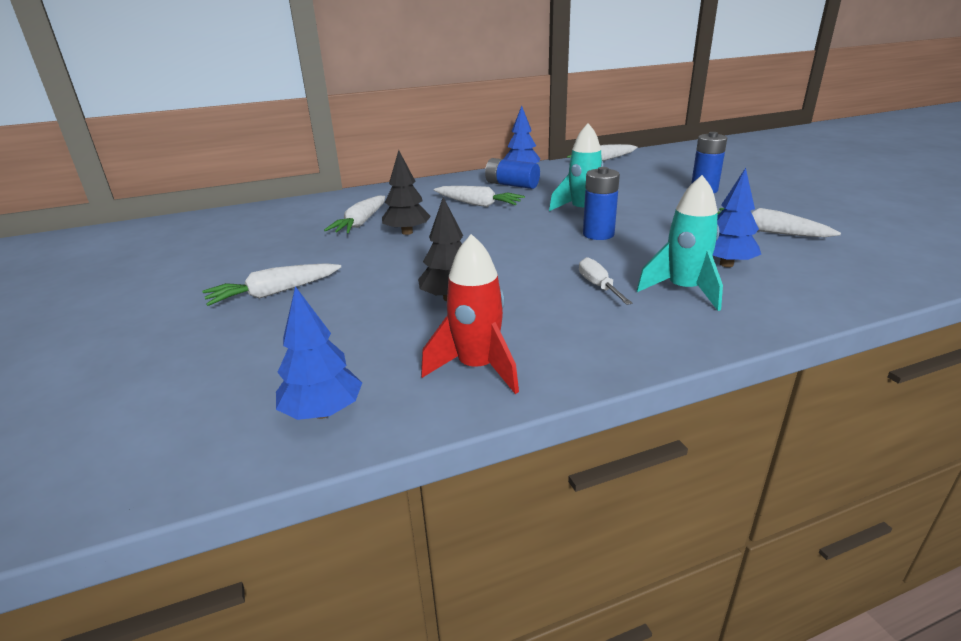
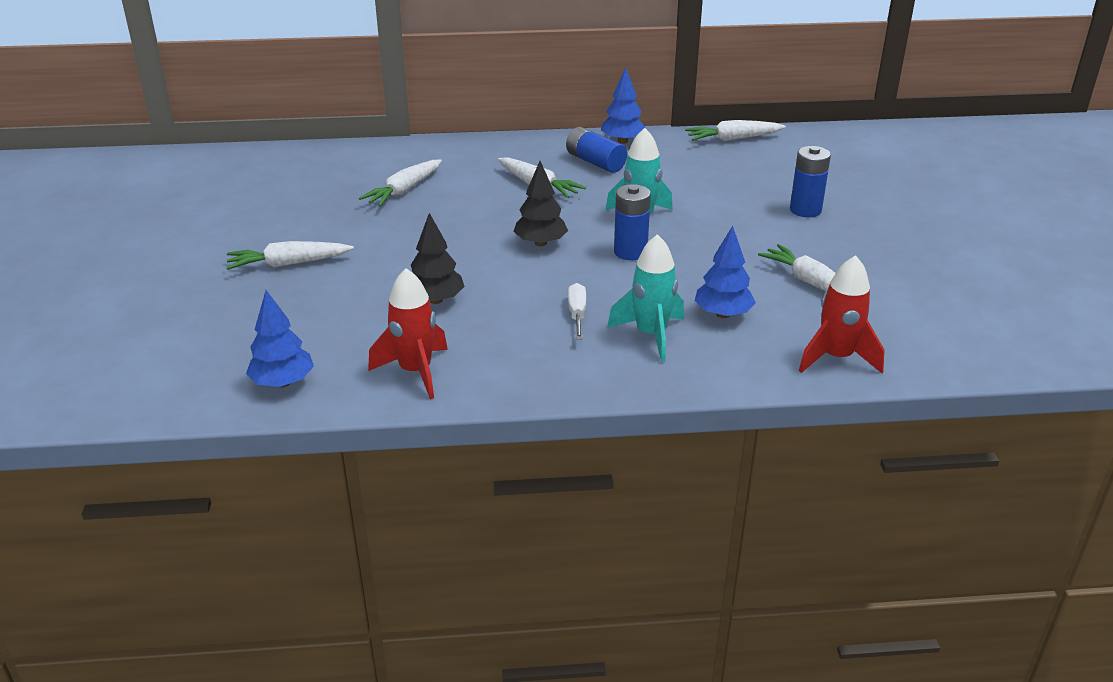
camera: 15 degrees right, 5 degrees up
(407, 232) = (442, 213): black tree -> black tree (540, 243)
(862, 279) = (836, 358): none -> red rocket

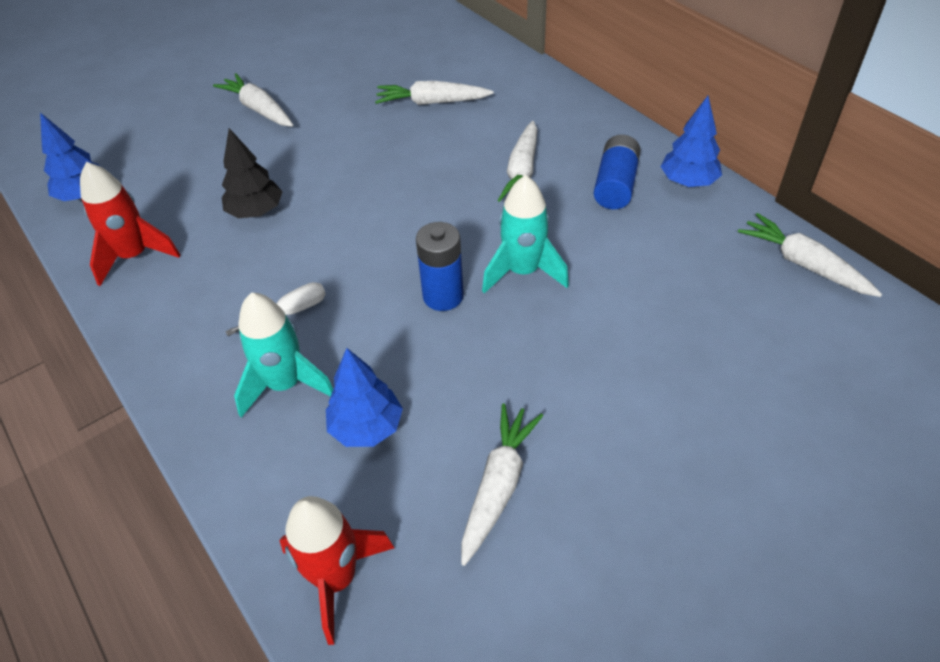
camera: 60 degrees right, 15 degrees up
(540, 243) = (408, 226): black tree -> none
(805, 210) = (685, 408): blue battery -> none

